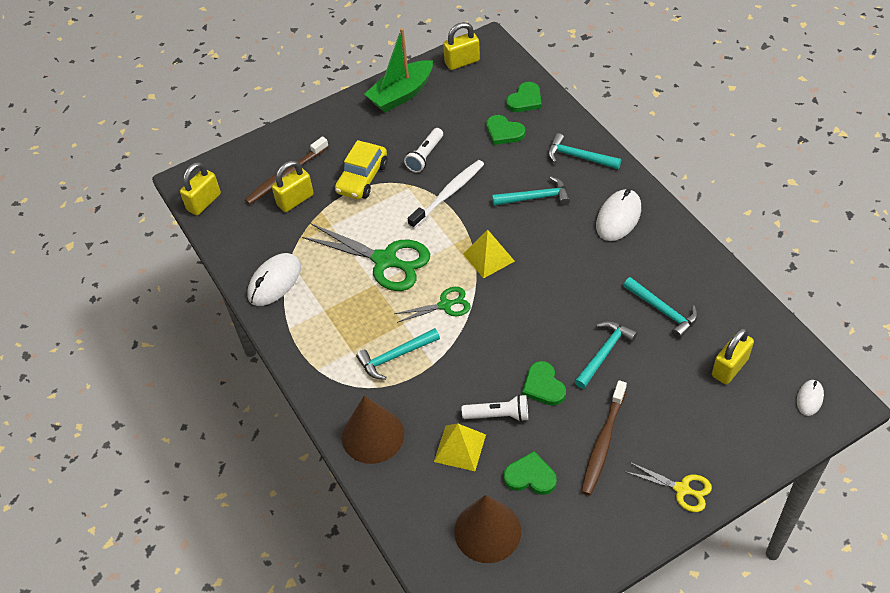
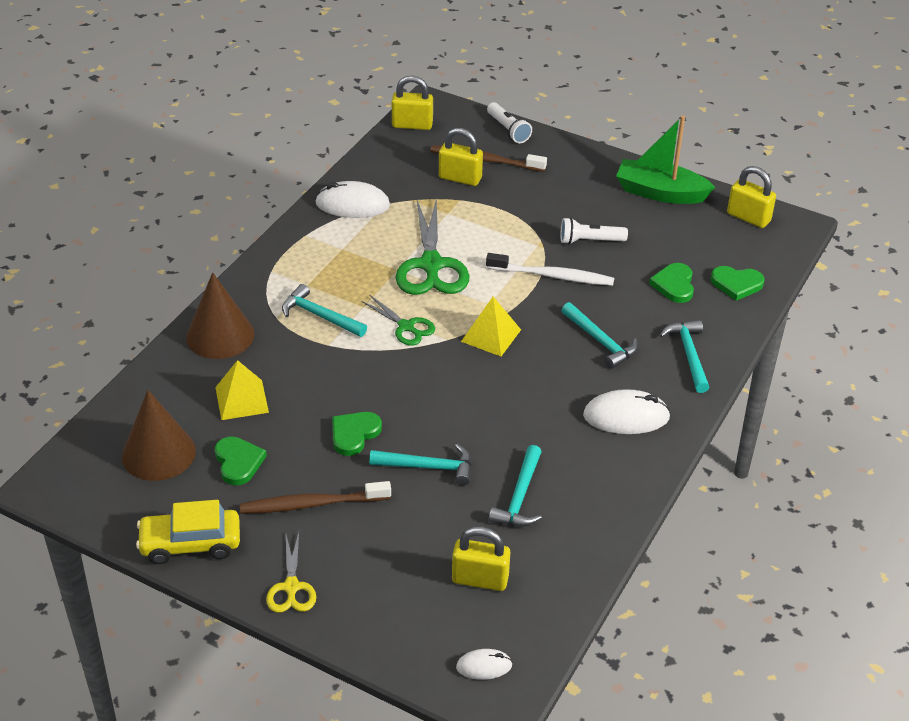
camera: 55 degrees right, 10 degrees down
(362, 178) = (523, 210): yellow car -> yellow car (190, 544)
(498, 415) = (297, 413): white flashlight -> white flashlight (508, 130)

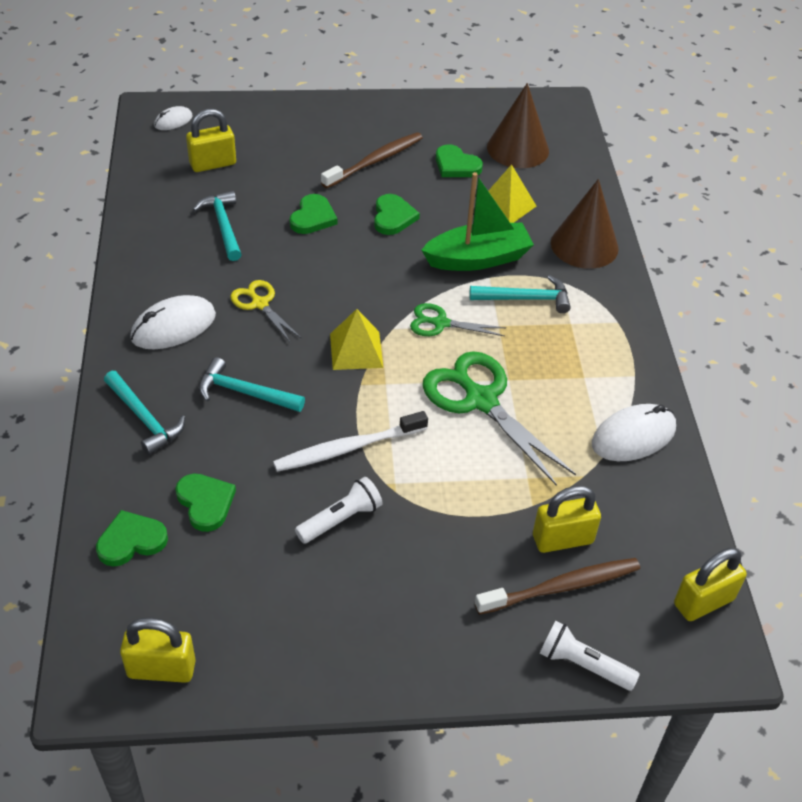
camera: 145 degrees right, 5 degrees up
(190, 544) = (429, 110): yellow car -> none
(291, 587) = (338, 113): yellow scissors -> yellow scissors (260, 304)
(428, 467) = (313, 217): turquoise hammer -> green heart
(660, 193) = (304, 652): green boat -> green boat (478, 258)

